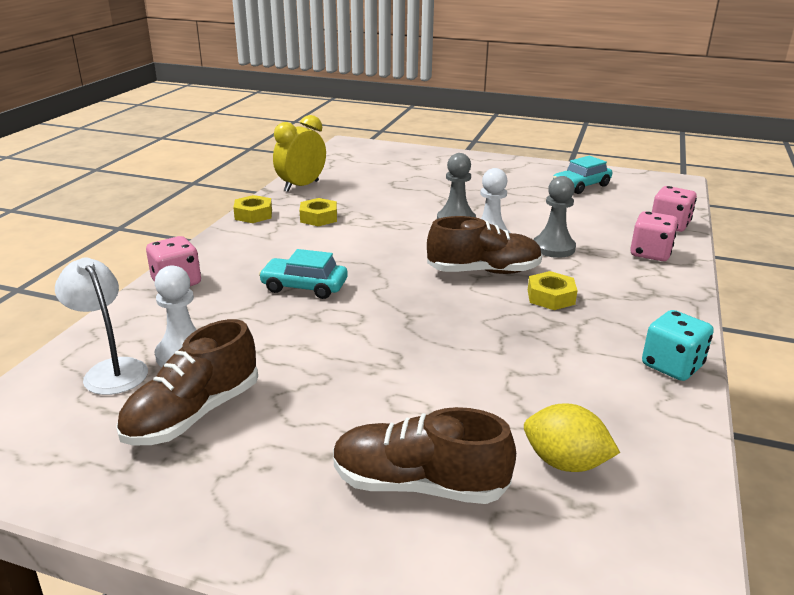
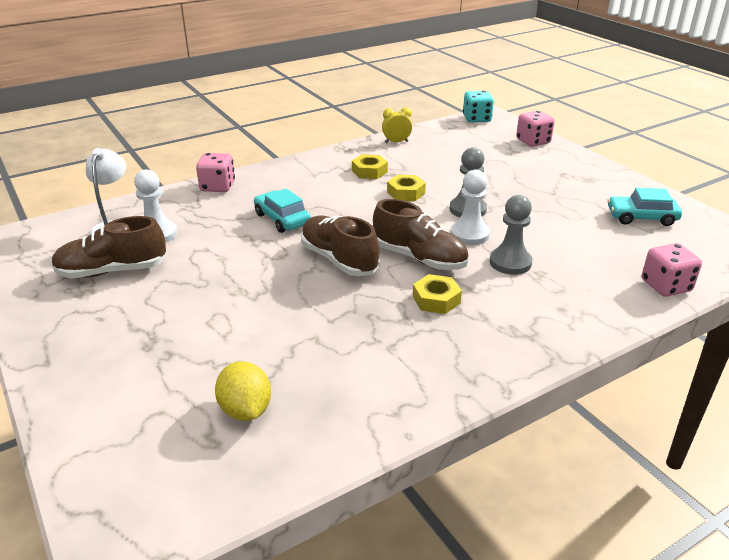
camera: 40 degrees right, 5 degrees up
(253, 214) = (330, 154): yellow nut -> yellow nut (406, 193)
(301, 186) = (396, 142): yellow clock -> yellow clock, size x0.60
(418, 484) = (150, 371): brown shoe -> brown shoe (339, 260)
(650, 253) = (593, 303): pink dice -> pink dice (533, 141)
(672, 366) = (436, 395): turquoise dice -> turquoise dice (476, 119)

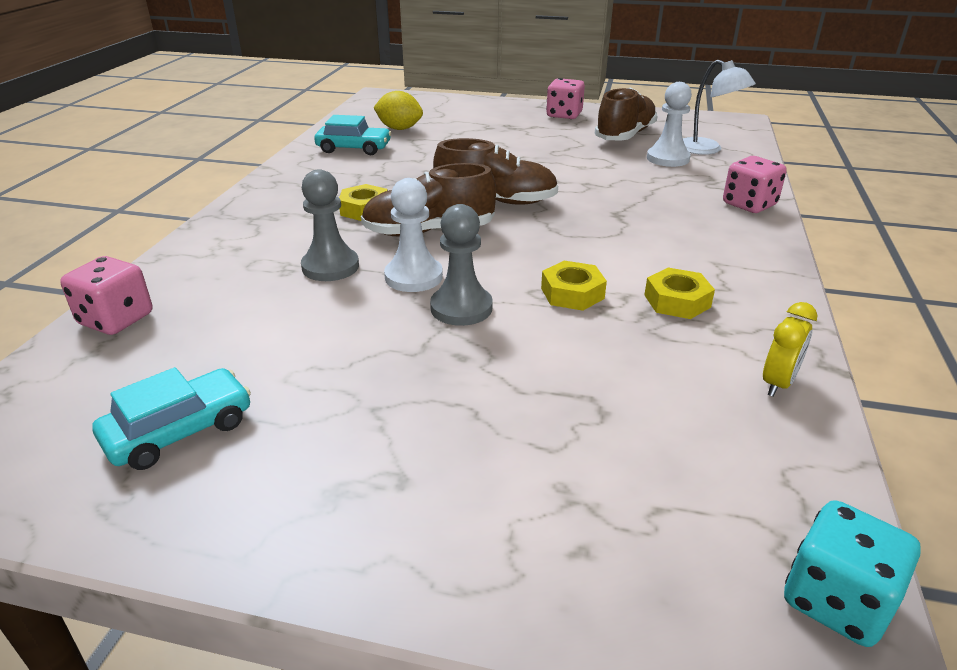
camera: 135 degrees right, 0 degrees up
(282, 219) = (617, 207): turquoise car -> turquoise car (354, 148)
(533, 141) = (581, 578): pink dice -> pink dice (564, 115)

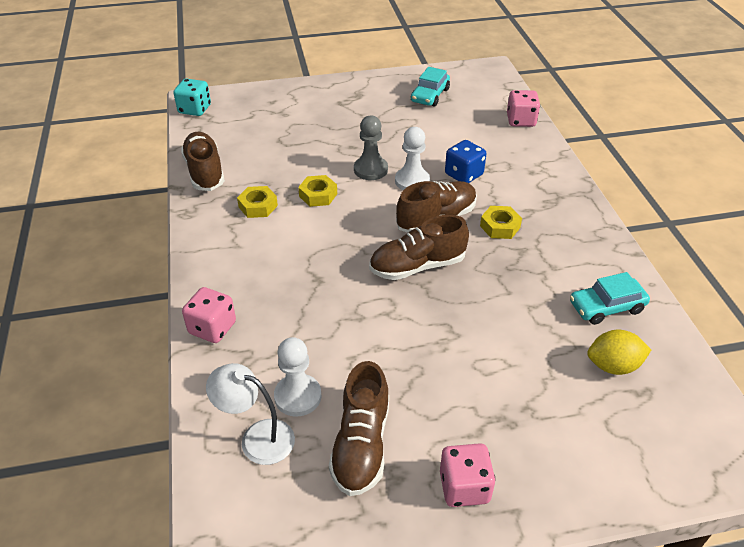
camera: 155 degrees right, 10 degrees up
(330, 267) = (463, 174): grey pawn -> blue dice
(778, 383) = (205, 172): yellow clock -> brown shoe

